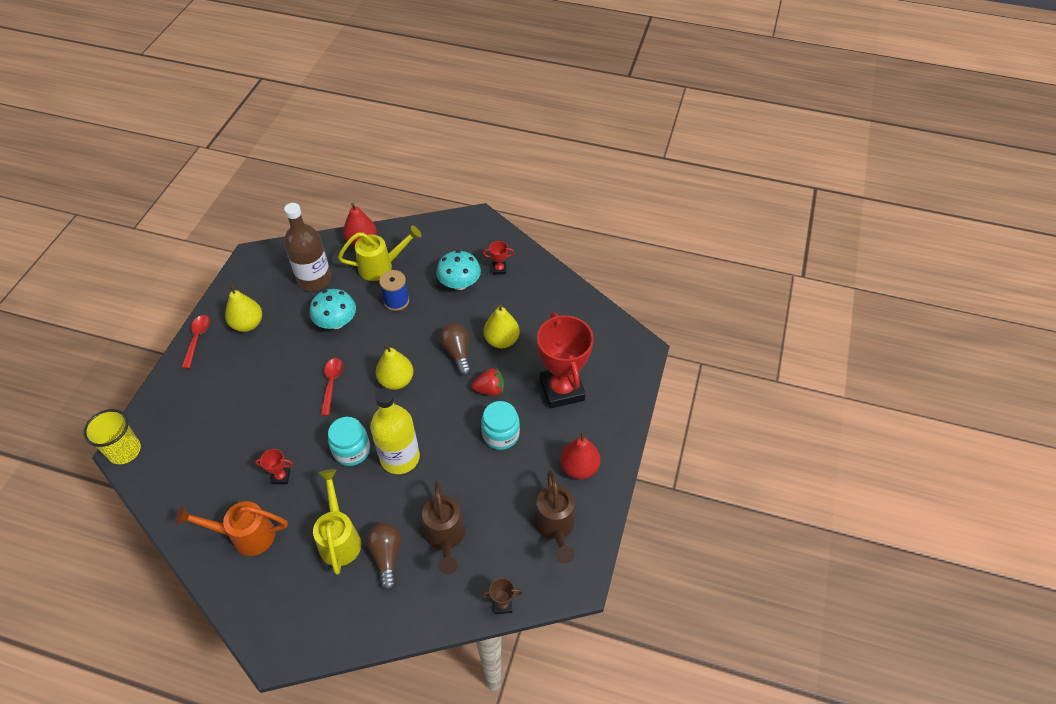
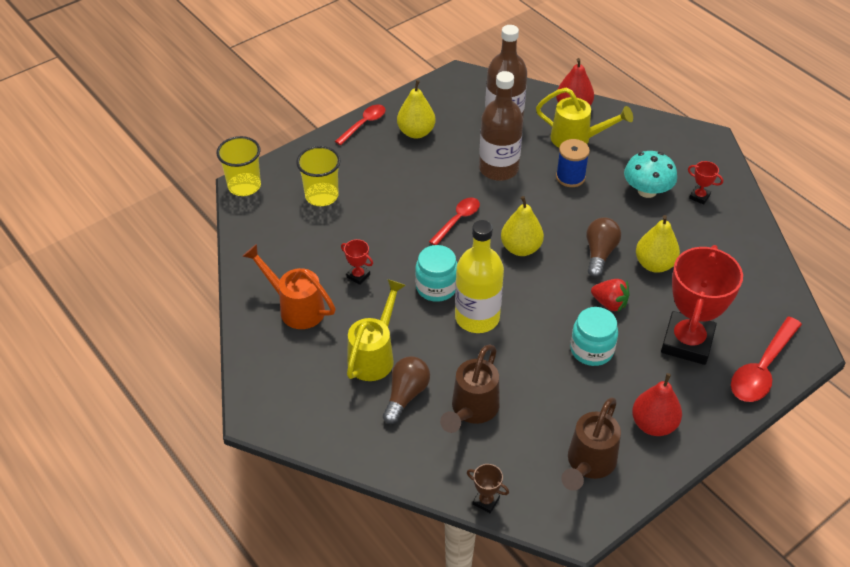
camera: 35 degrees right, 5 degrees down
(202, 423) = (321, 196): none -> yellow cup
(336, 322) = (498, 169): turquoise mushroom -> brown bottle
(622, 381) = (762, 369): none -> red spoon

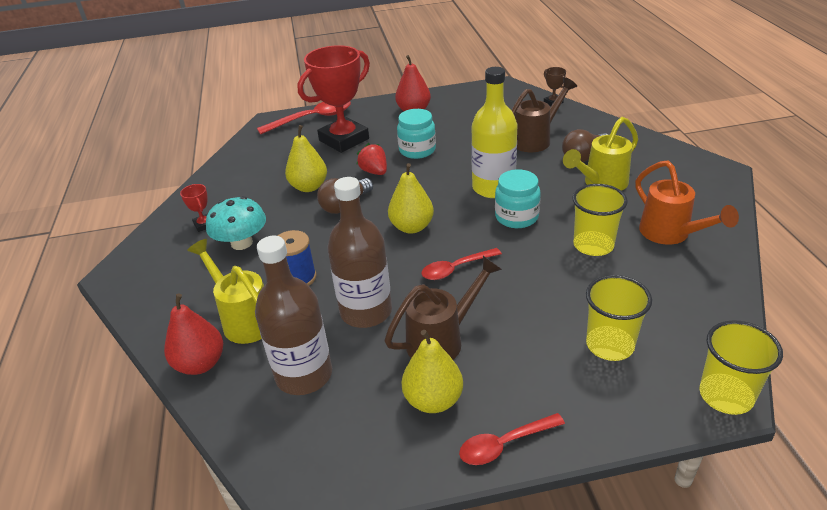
camera: 150 degrees left, 10 degrees down
(358, 276) = (593, 245): red trophy -> yellow cup
(588, 465) = (473, 104): brown watering can -> brown watering can (442, 339)

